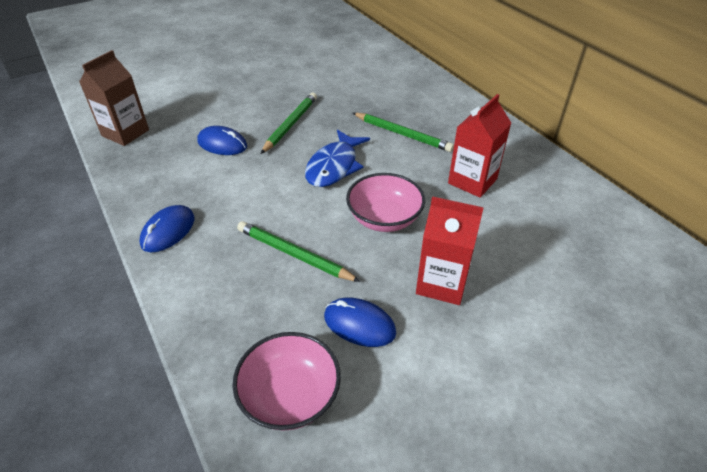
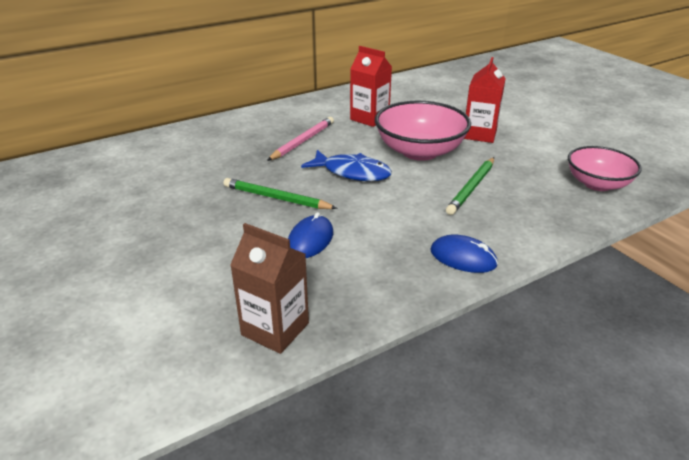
camera: 90 degrees left, 10 degrees down
(359, 324) = (528, 161): blue mouse -> none
(384, 218) = (419, 151): pink bowl -> pink bowl, size x1.51
(402, 134) = (303, 141): green pencil -> pink pencil

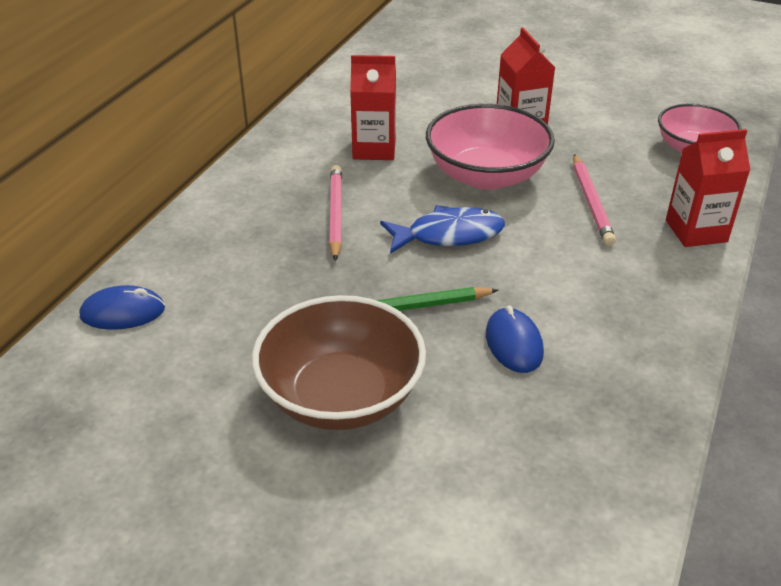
camera: 35 degrees left, 5 degrees up
(181, 223) = (341, 396): none -> brown bowl
(275, 329) = (611, 463): brown carton -> none
(463, 257) = (676, 290): blue mouse -> blue mouse (123, 312)
(471, 188) = (591, 202): green pencil -> pink pencil
(529, 230) = (696, 231): none -> red carton

